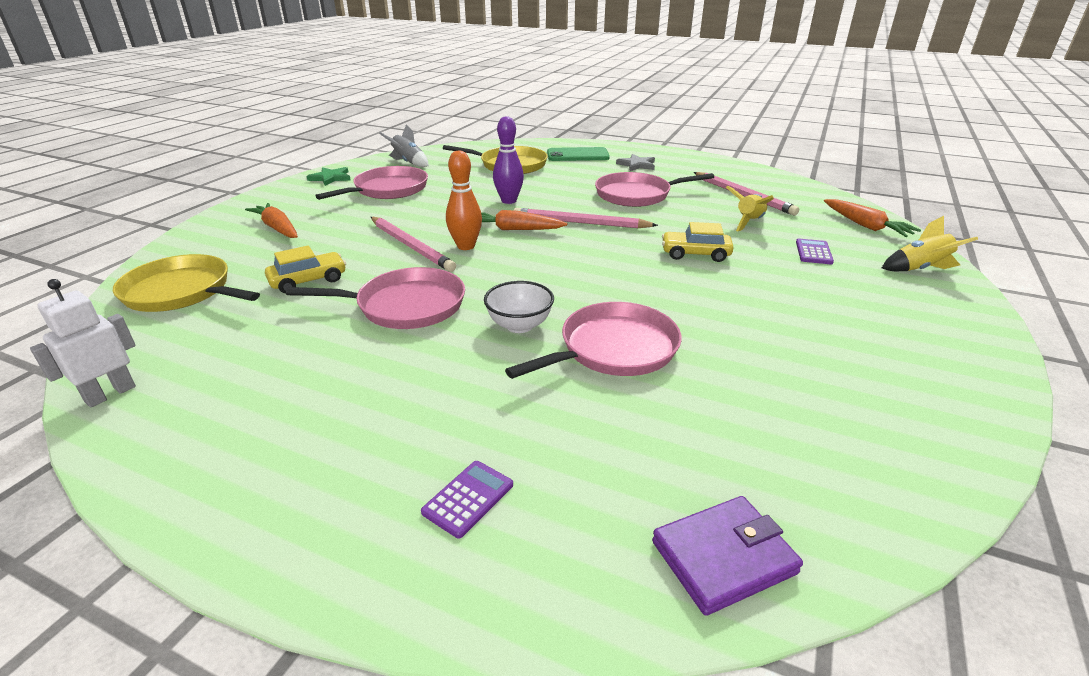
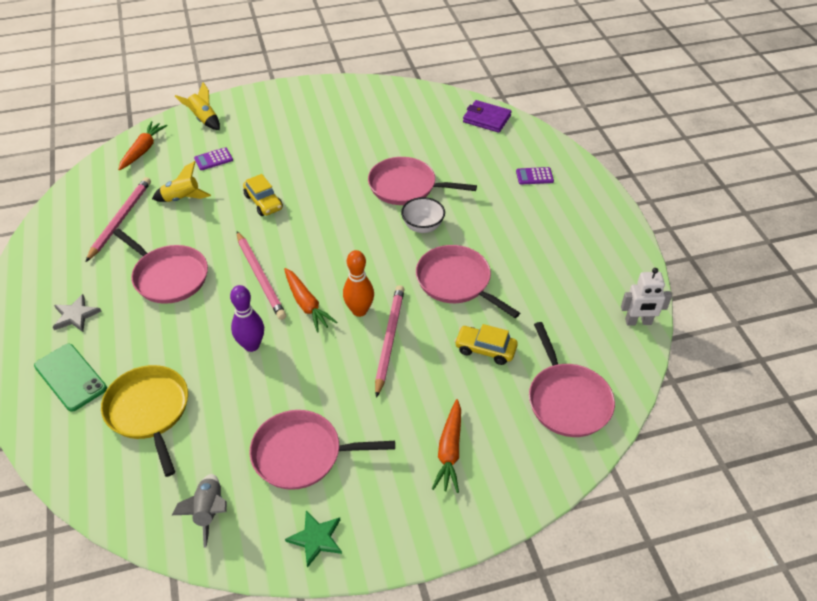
camera: 130 degrees left, 15 degrees up
(182, 292) = (567, 400): yellow pan -> pink pan

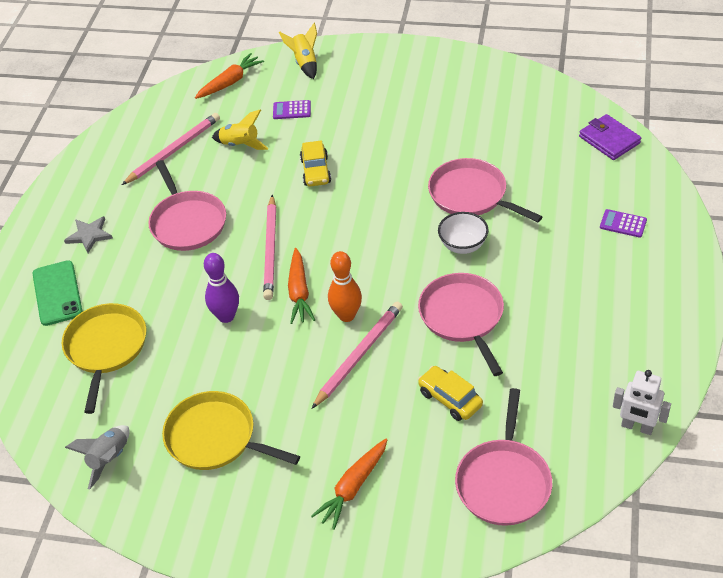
camera: 30 degrees right, 0 degrees up
(302, 454) = (215, 438): pink pan -> yellow pan
(316, 538) = (185, 520): green star -> none

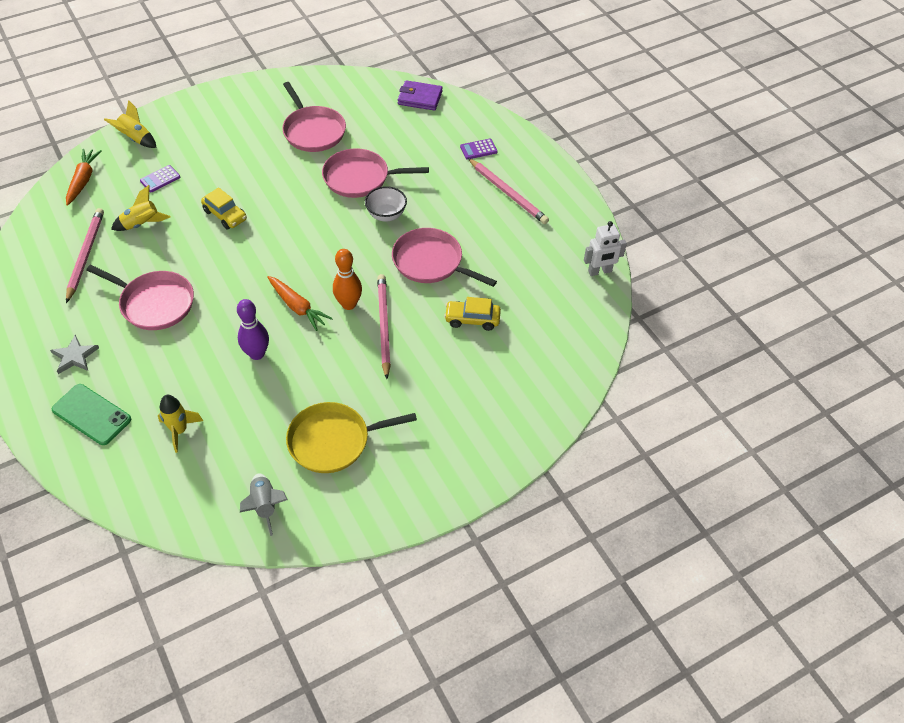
camera: 45 degrees left, 5 degrees up
(106, 348) = (179, 431): yellow pan -> yellow rocket
(271, 250) = (245, 288): pink pencil -> pink pencil (508, 193)
(353, 487) = (463, 413): orange carrot -> none
(503, 481) = (553, 350): pink pan -> pink pan (313, 131)

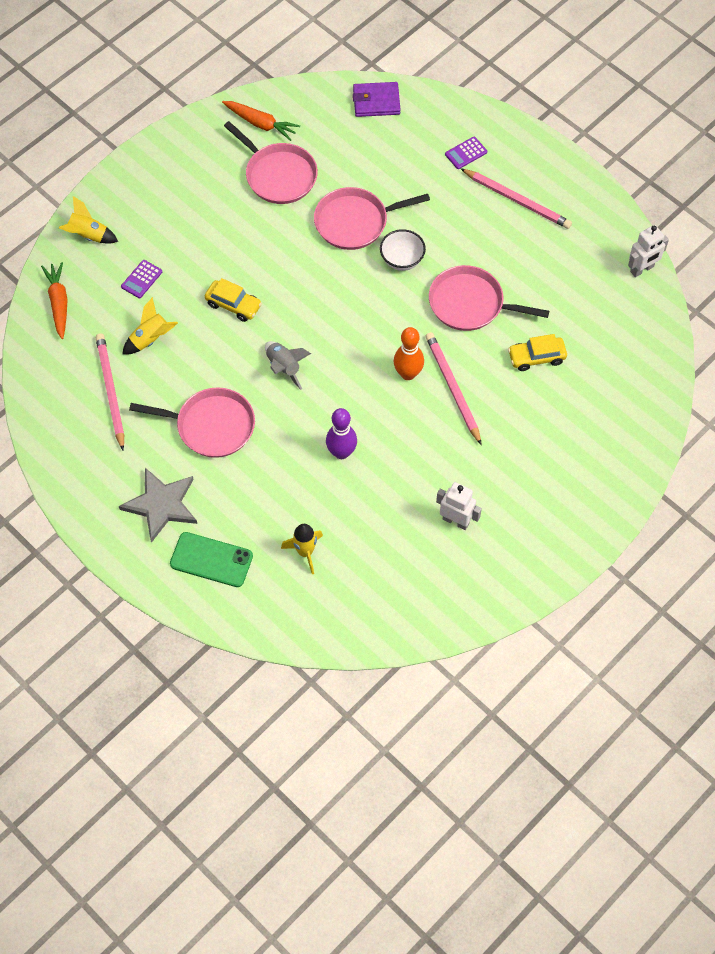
camera: 15 degrees left, 10 degrees up
(74, 356) = (161, 505): grey star -> grey star, size x1.64
(265, 505) = (421, 601): grey rocket -> grey rocket (284, 367)
(297, 307) = (358, 391): orange carrot -> orange carrot (261, 124)
(333, 441) = (456, 521): yellow pan -> white robot

